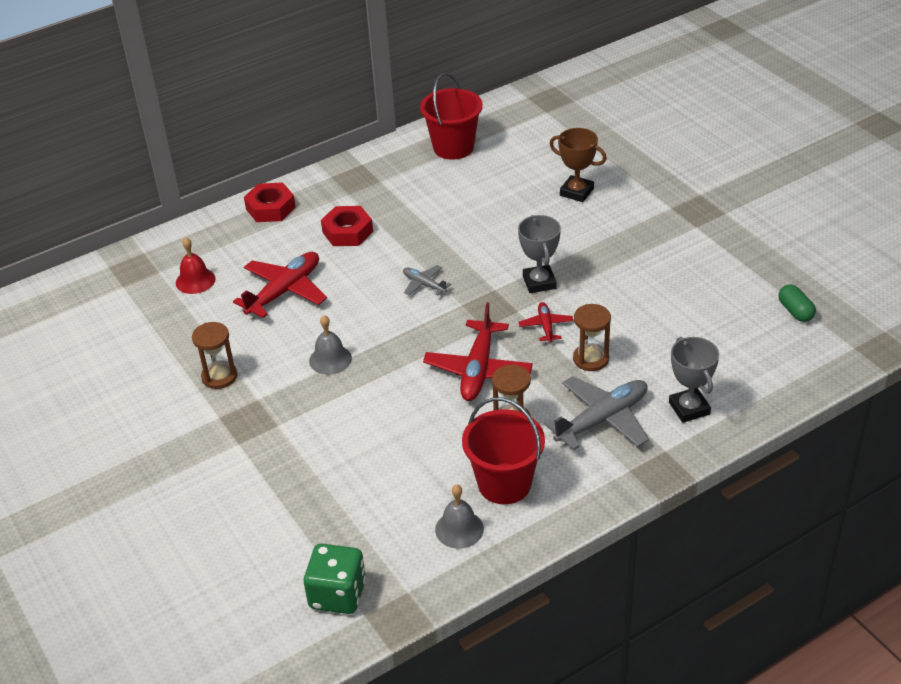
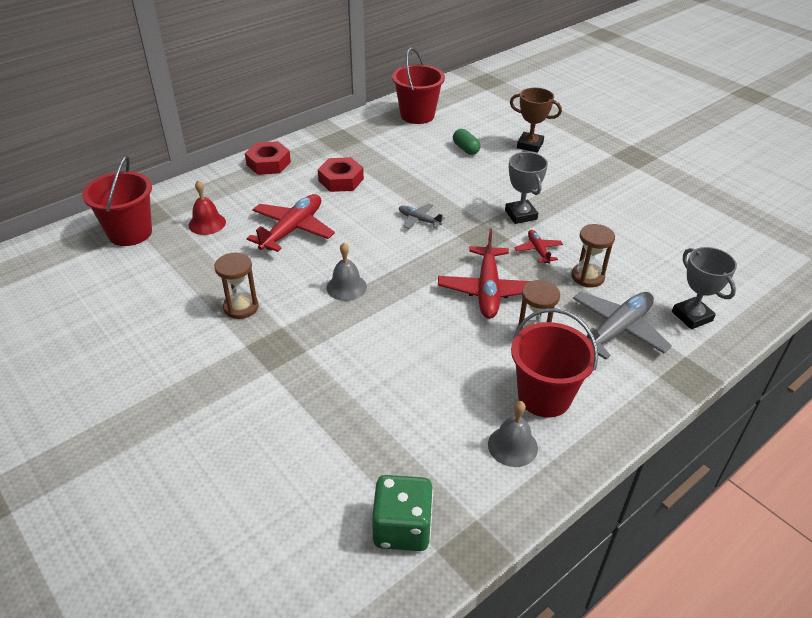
camera: 10 degrees left, 0 degrees up
(114, 289) = (130, 233): none -> red bucket
(795, 311) = (748, 230): green capsule -> green capsule (465, 149)

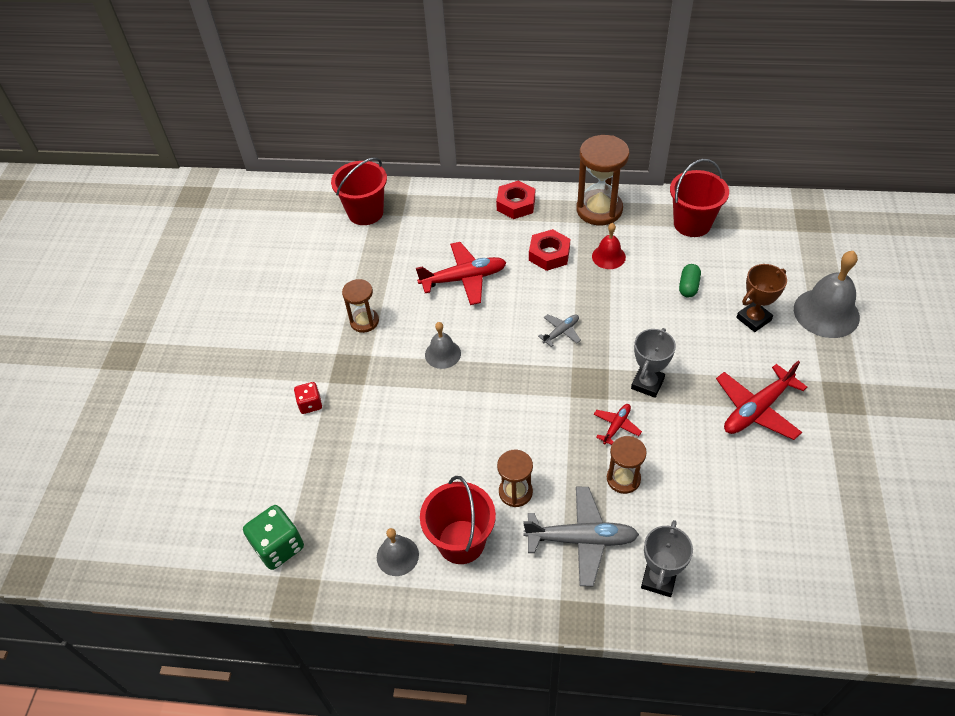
camera: 50 degrees right, 10 degrees up
(207, 223) = (417, 235): red bell -> red bell (608, 256)
(274, 398) = (310, 404): none -> red dice
(340, 137) = (599, 209): none -> brown hourglass
(419, 220) = (561, 332): grey plane -> grey plane turned 60 degrees clockwise
(488, 290) = (532, 431): red plane -> red plane (756, 410)
(530, 145) = (753, 319): brown trophy -> brown trophy turned 75 degrees clockwise
(563, 121) = (826, 313): none -> grey bell

